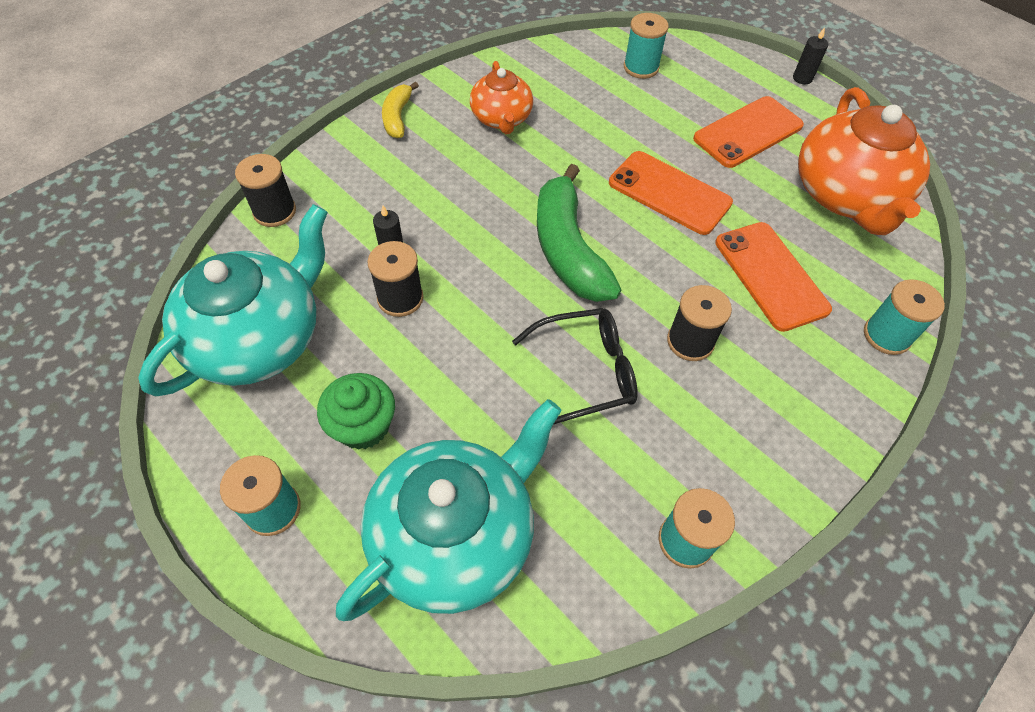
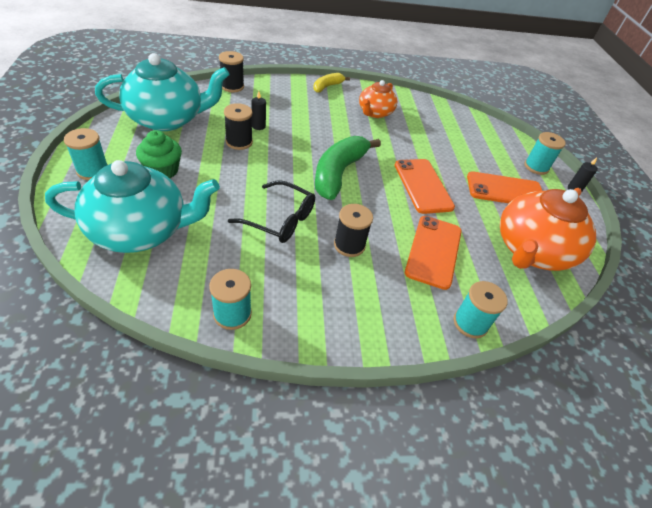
camera: 35 degrees right, 10 degrees down
(641, 67) = (477, 134): turquoise spool -> turquoise spool (536, 167)

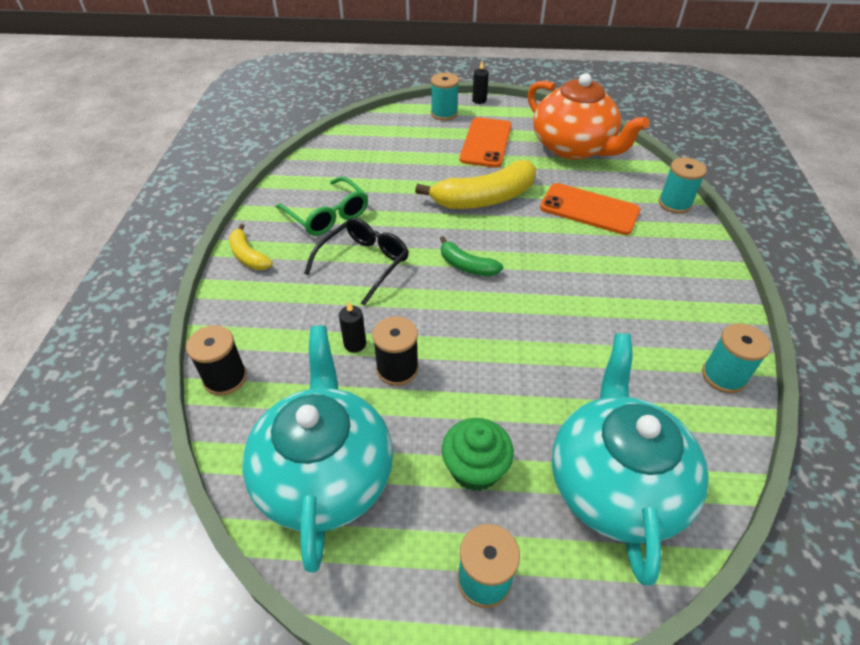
camera: 75 degrees left, 0 degrees up
(280, 219) = (564, 328): black glasses -> black glasses (364, 263)
(338, 173) = (466, 266): green banana -> green banana, size x0.53
(349, 245) = (594, 270): black spool -> none
(375, 112) = (328, 215): orange teapot -> green glasses
(423, 186) = (484, 199): orange phone -> yellow banana

